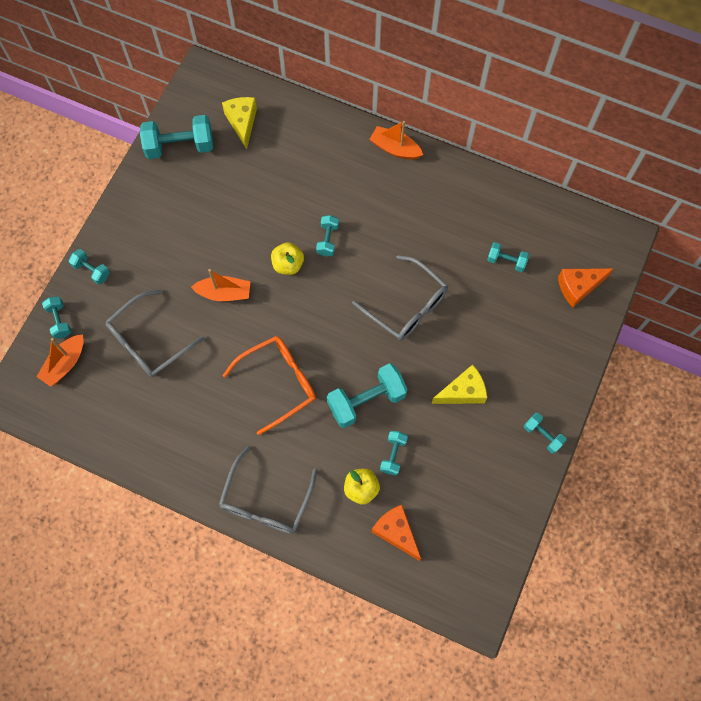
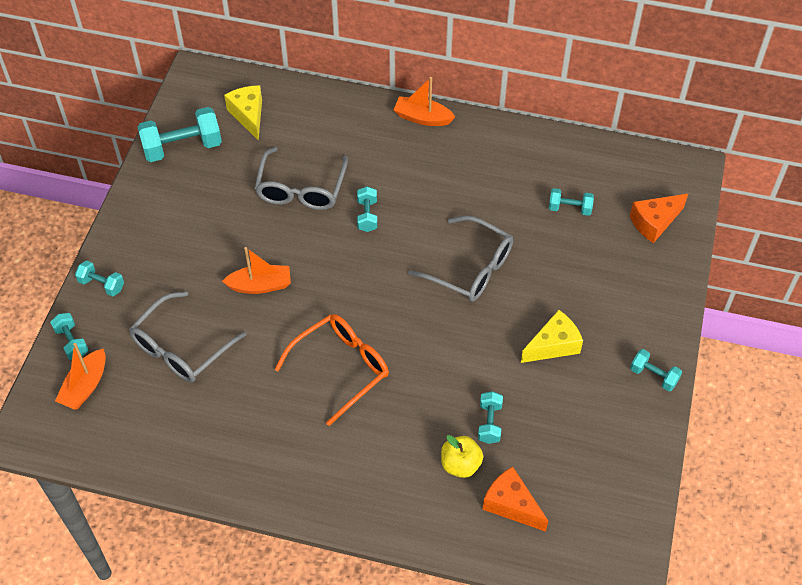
camera: 10 degrees left, 15 degrees down
(266, 500) = (351, 495): grey glasses -> grey glasses (301, 189)
(288, 264) = (327, 246): yellow apple -> none
(366, 401) = (446, 371): turquoise dumbbell -> none

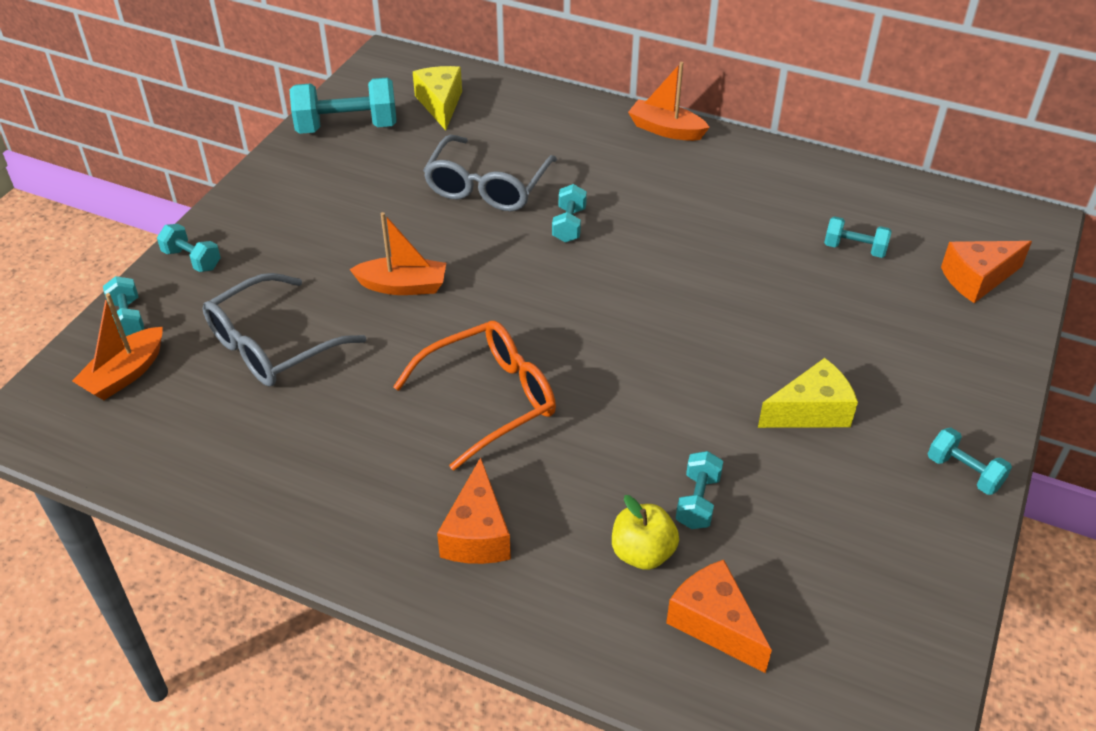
camera: 10 degrees right, 10 degrees down
(354, 468) = (477, 534): none -> orange cheese
(470, 268) = (702, 301): grey glasses -> none

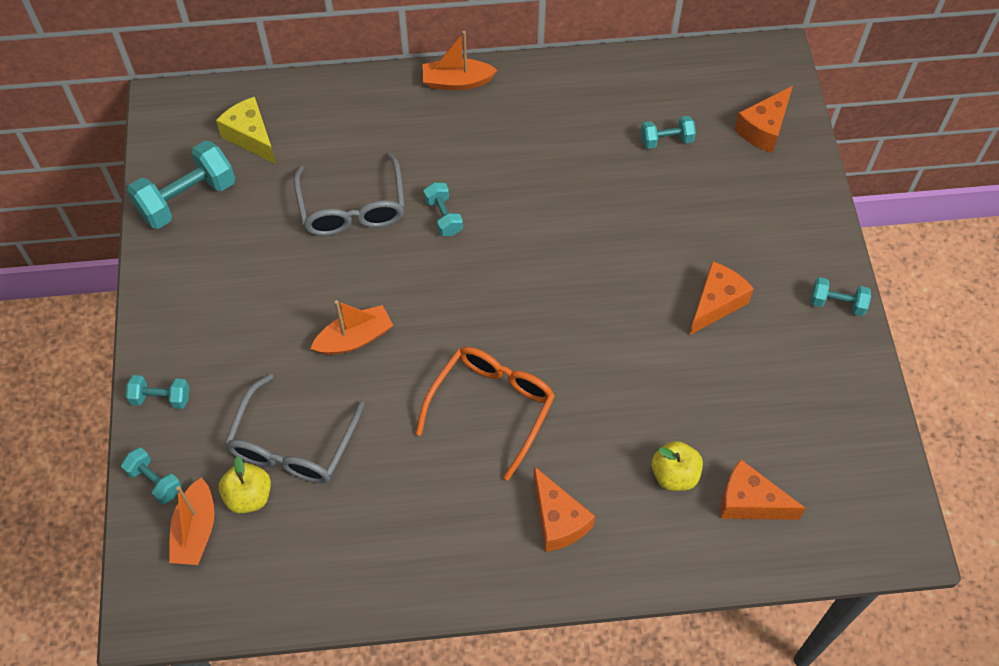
camera: 30 degrees left, 15 degrees up
(196, 369) = (249, 496): none -> yellow apple
(697, 501) = (685, 416): turquoise dumbbell -> none
(810, 411) = (716, 303): yellow cheese -> orange cheese

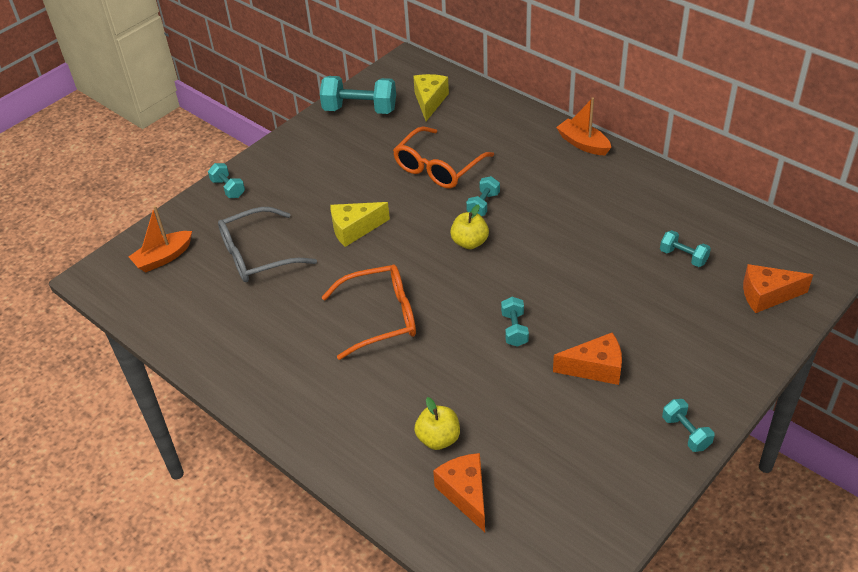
camera: 50 degrees right, 15 degrees down
(155, 481) = (176, 222): turquoise dumbbell -> turquoise dumbbell (514, 329)
(249, 496) = (206, 262): yellow apple -> yellow apple (469, 242)
(352, 208) = (438, 167): grey glasses -> orange glasses
(354, 338) = (354, 229): orange boat -> yellow cheese
(558, 520) = (338, 403): orange cheese -> none

